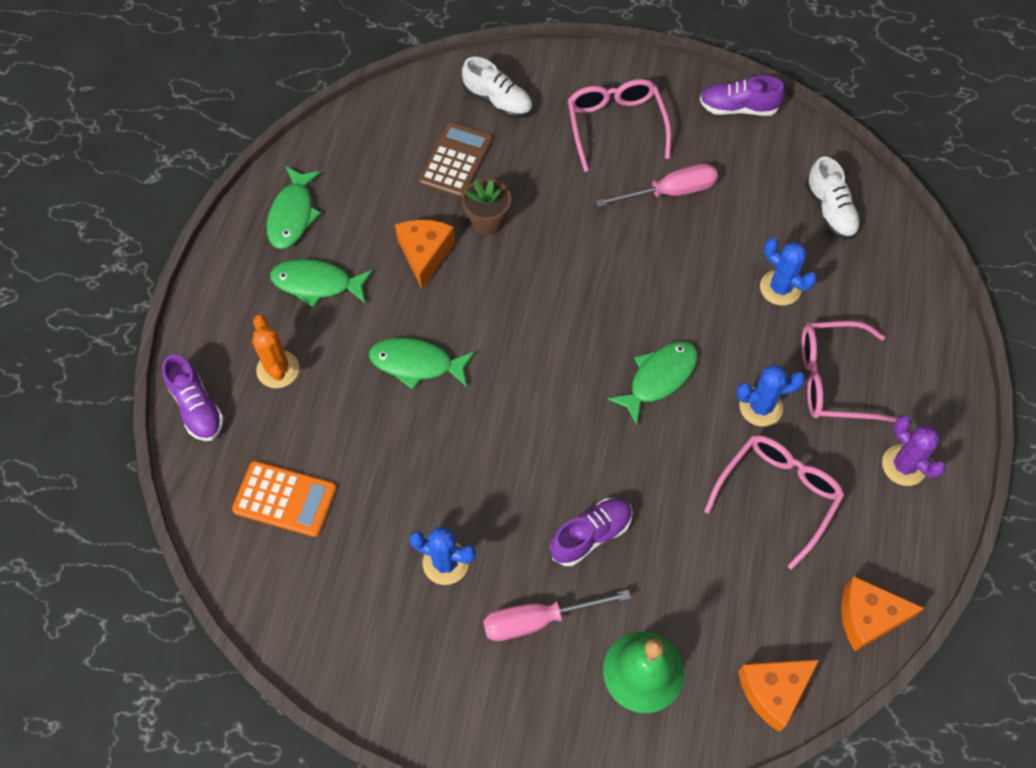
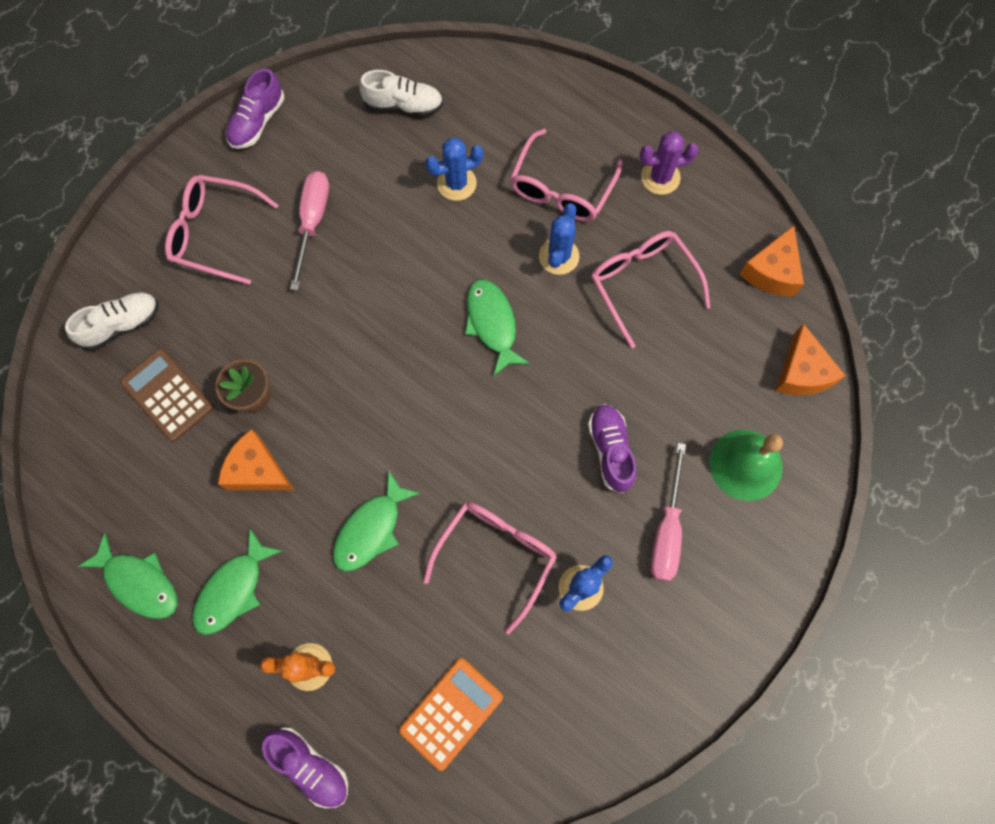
camera: 65 degrees left, 10 degrees up
(197, 407) = (310, 766): purple shoe -> purple shoe turned 45 degrees clockwise
(441, 476) = (496, 555): none -> pink glasses

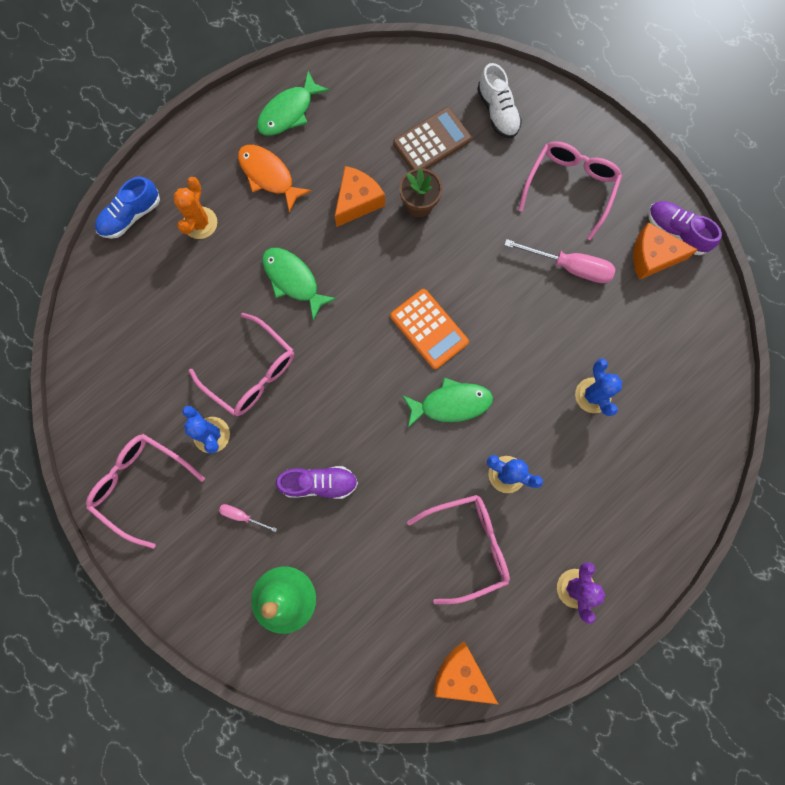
camera: 100 degrees right, 5 degrees up
(233, 589) = (269, 175): green fish -> orange fish
(310, 766) = (131, 216): purple shoe -> blue shoe
(403, 105) = (680, 360): white shoe -> none
(451, 713) = (142, 319): orange calculator -> orange calculator (429, 329)
(561, 188) = (575, 490): pink glasses -> pink glasses (141, 484)
(666, 530) = (242, 516): pink screwdriver -> pink screwdriver, size x0.51
(801, 372) = (357, 675): orange cheese -> orange cheese (652, 257)

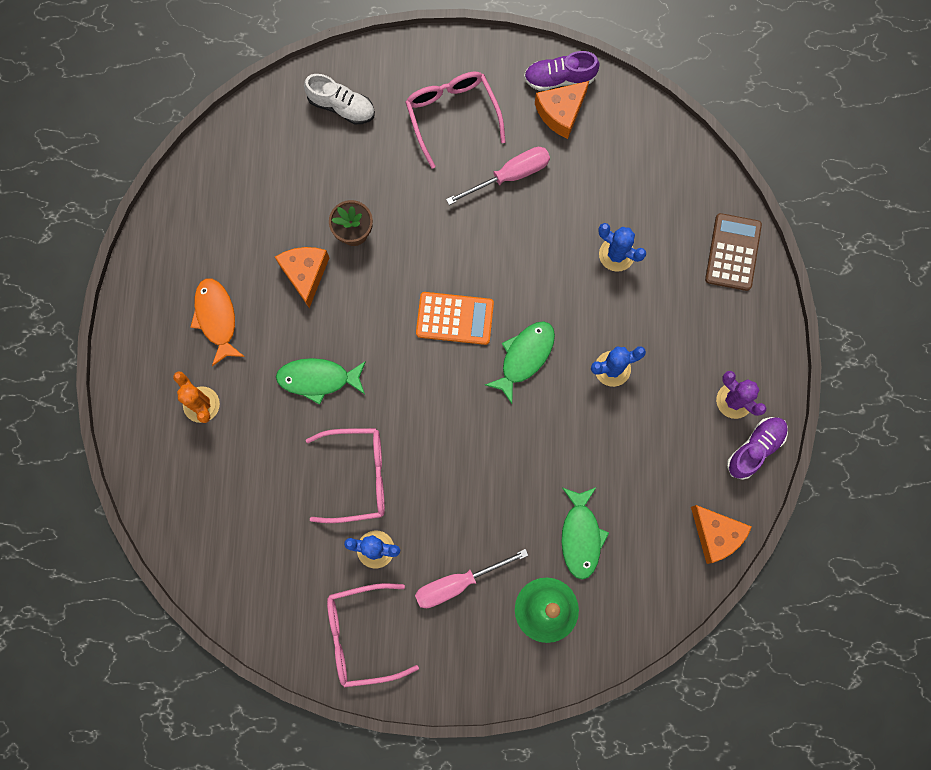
camera: 45 degrees left, 0 degrees up
(131, 216) = (141, 451): blue shoe -> none
(242, 516) = (458, 583): pink screwdriver -> pink screwdriver, size x1.95
(269, 175) = (216, 318): orange fish -> orange fish turned 75 degrees clockwise
(288, 112) = (180, 255): green fish -> green fish (581, 536)
(319, 483) = (489, 505): purple shoe -> purple shoe (755, 449)
(432, 141) = (315, 175): brown calculator -> brown calculator (733, 252)
(461, 674) = (716, 535): orange cheese -> orange cheese turned 120 degrees counterclockwise
(468, 545) = (635, 444): pink glasses -> none

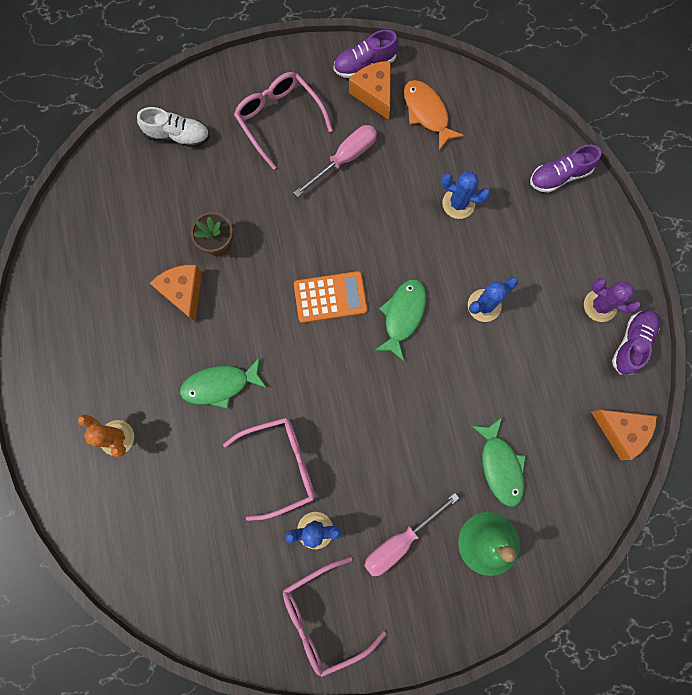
camera: 15 degrees left, 0 degrees up
(216, 318) = (111, 354): orange fish -> orange fish (427, 113)
(561, 113) = (374, 93): orange cheese -> orange cheese turned 120 degrees clockwise
(733, 252) = (559, 176): brown calculator -> purple shoe

